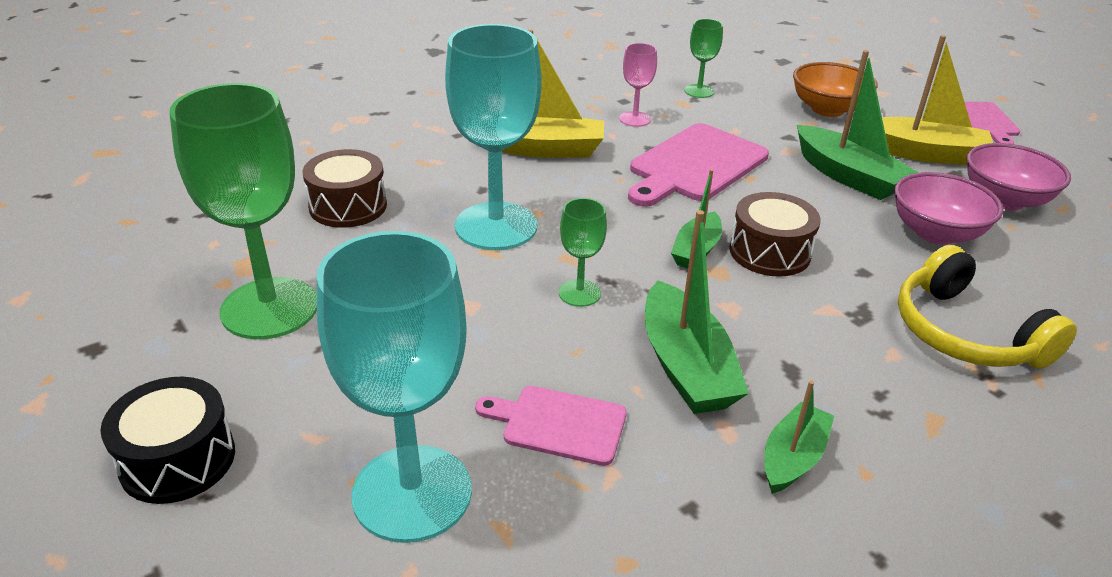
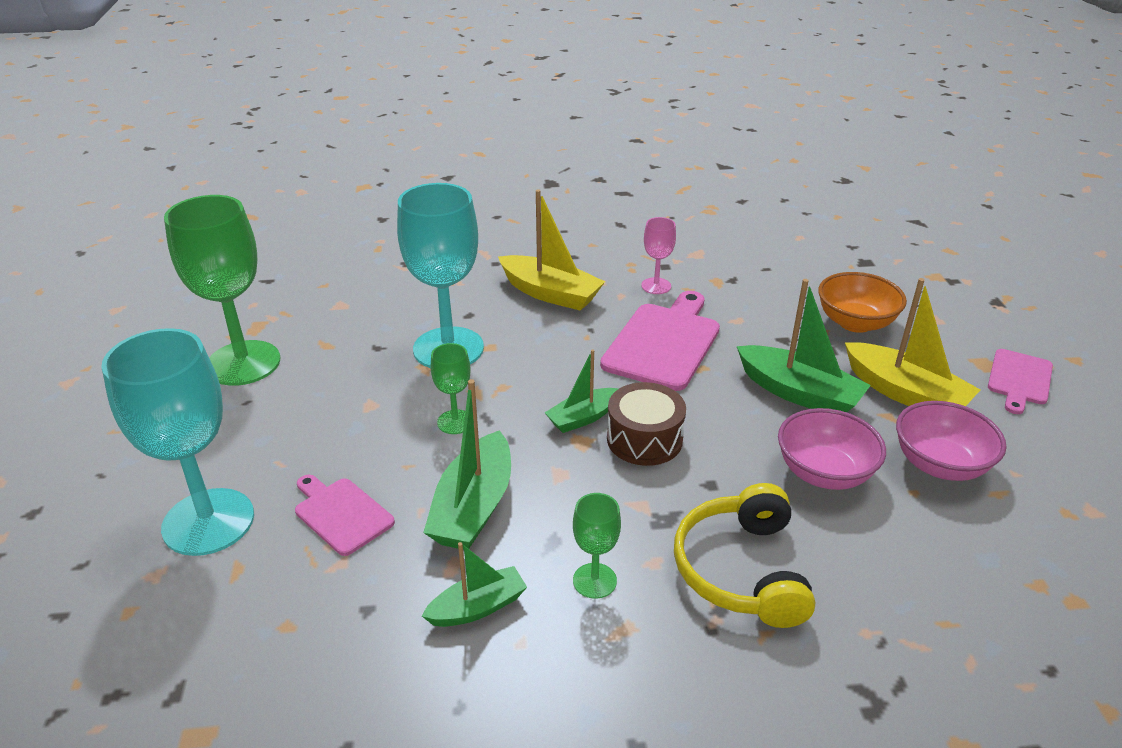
camera: 30 degrees right, 0 degrees up
(178, 459) = (106, 446): black drum -> none
(348, 206) = (361, 301): brown drum -> none
(695, 165) = (664, 343): pink cutting board -> pink cutting board turned 135 degrees clockwise
(699, 91) = (744, 273): green goblet -> green goblet (594, 581)
(848, 176) = (799, 393): green boat -> green boat turned 45 degrees counterclockwise

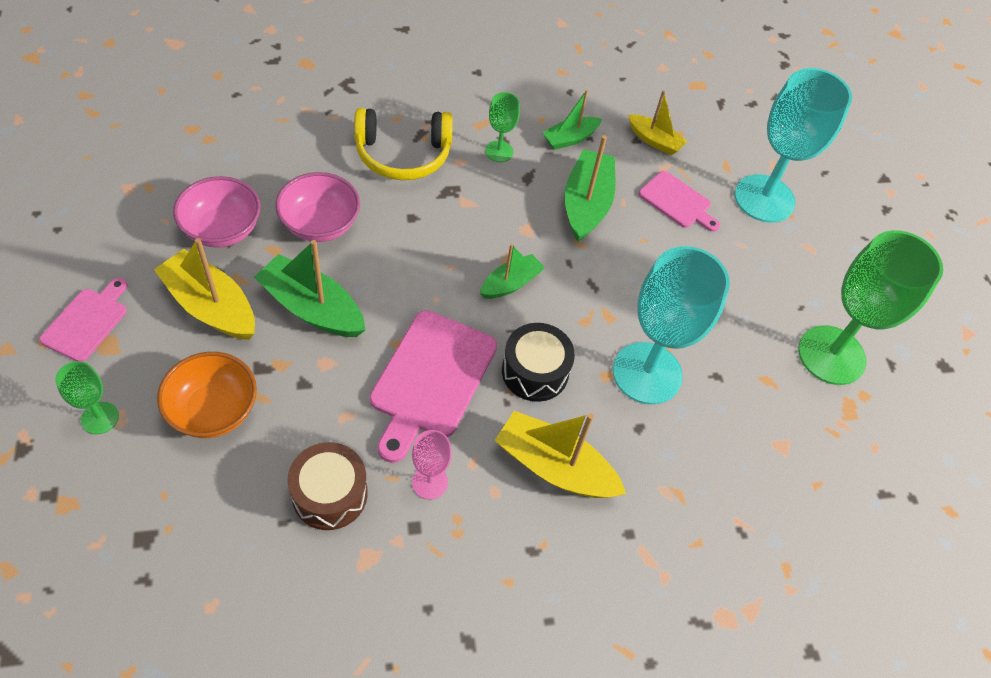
camera: 170 degrees right, 20 degrees up
(336, 609) = (654, 141): none -> yellow boat
(455, 422) = (618, 281): green goblet -> green goblet (100, 418)
(562, 349) = (535, 371): none -> black drum
(644, 439) = (459, 260): brown drum -> brown drum (330, 494)
(741, 570) = (403, 154): yellow headphones -> yellow headphones turned 90 degrees clockwise

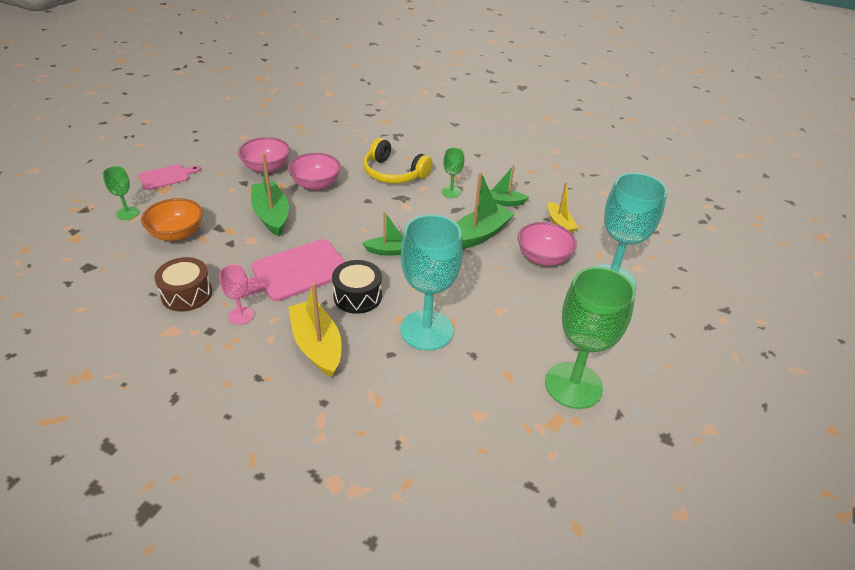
camera: 40 degrees right, 15 degrees down
(211, 306) = (225, 194): yellow boat -> none
(677, 202) = (543, 258): pink cutting board -> pink bowl

